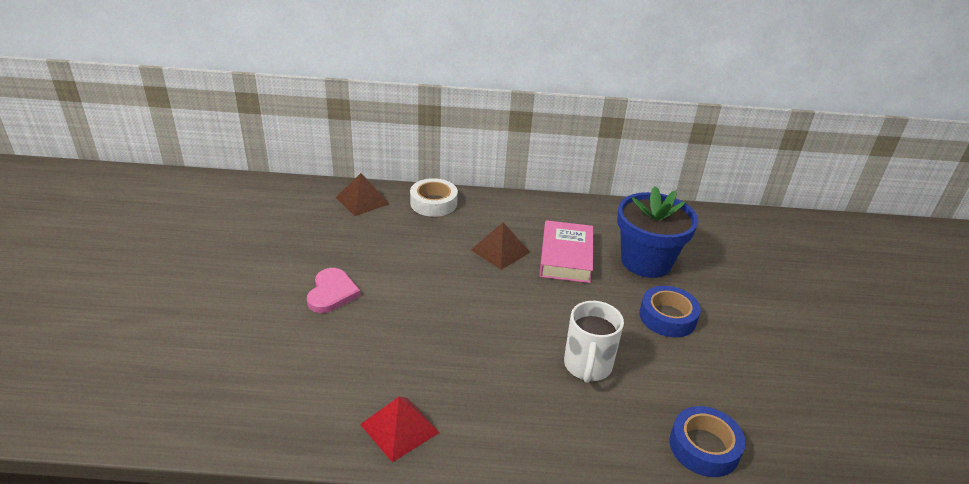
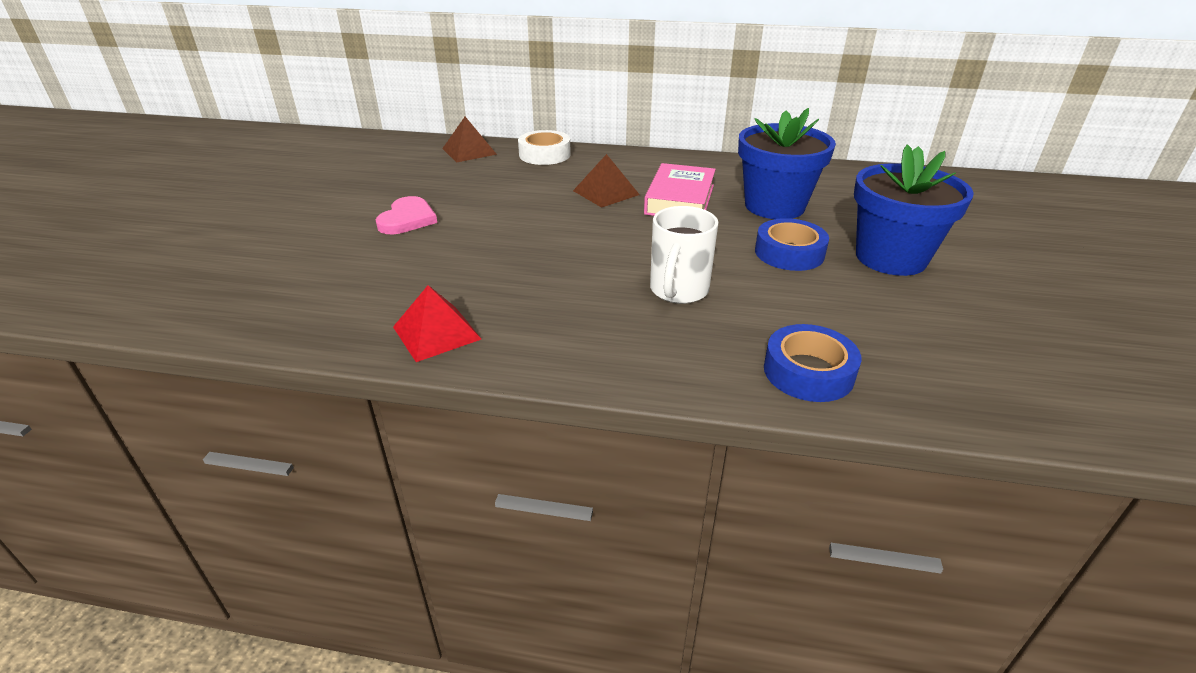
camera: 10 degrees right, 0 degrees up
(747, 318) = (890, 258): none -> blue flower pot

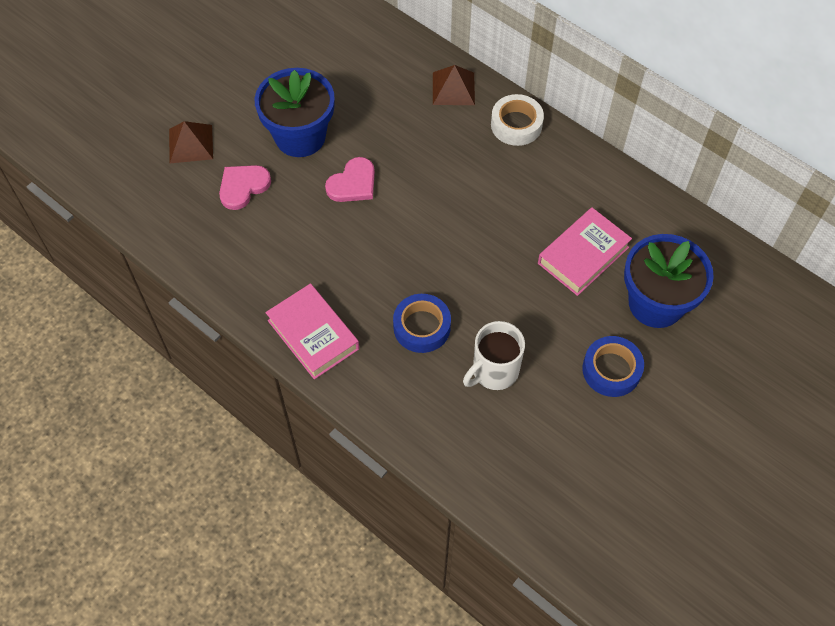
camera: 30 degrees right, 25 degrees up
(271, 253) = (243, 187): none -> pink heart
(436, 333) = (313, 335): red pyramid -> pink book
(606, 192) = (528, 215): brown pyramid -> brown pyramid (190, 143)
(808, 372) = (515, 490): blue tape -> blue tape (422, 327)
(890, 258) = (686, 416): blue flower pot -> blue flower pot (300, 136)

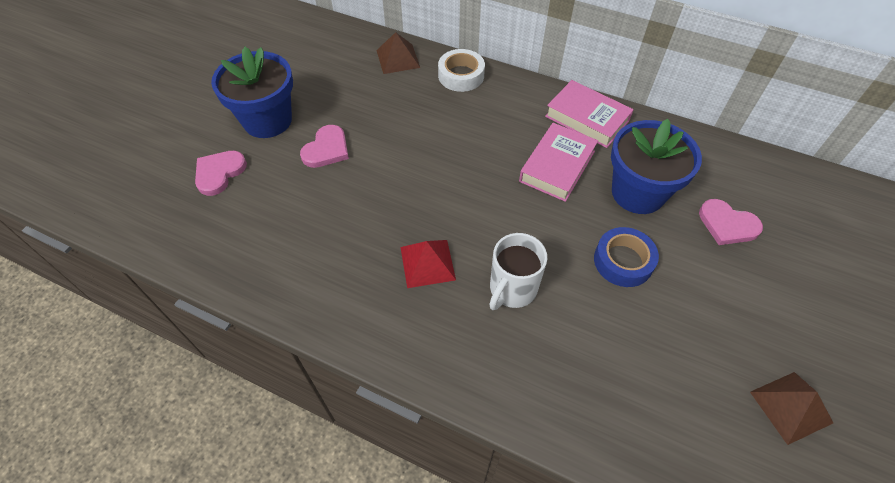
camera: 15 degrees left, 5 degrees down
(190, 143) = (161, 146): brown pyramid -> brown pyramid (790, 407)
(313, 335) = (318, 296): pink book -> pink book (587, 118)
(422, 327) = (427, 263): blue tape -> red pyramid
(733, 358) = (727, 224): none -> pink heart

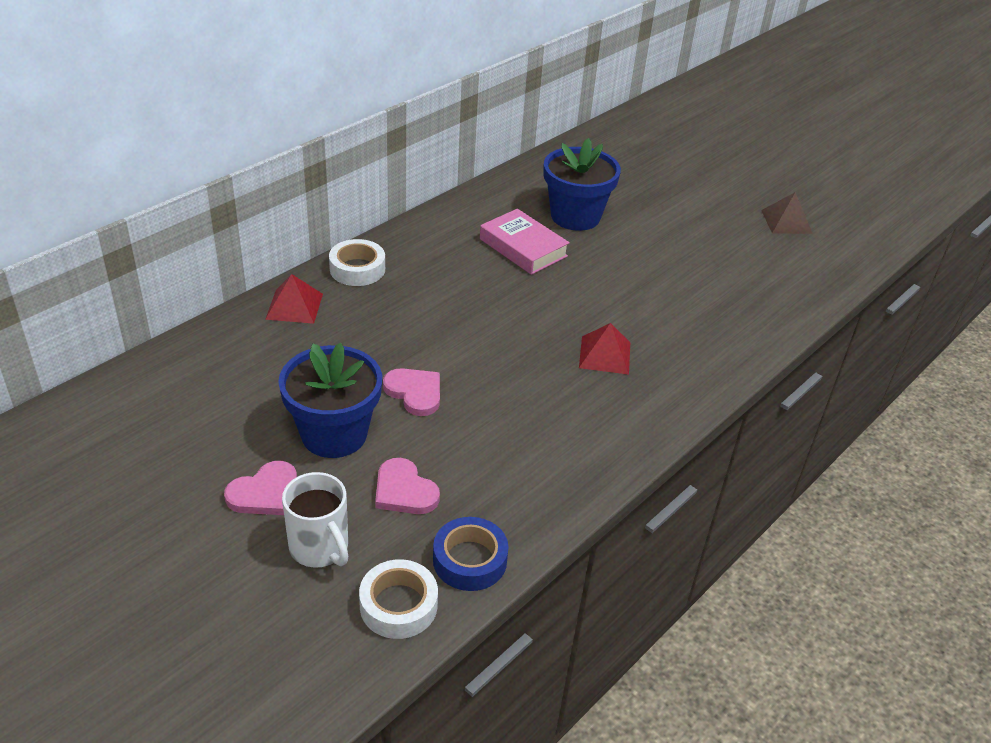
camera: 75 degrees left, 15 degrees down
(111, 200) = (398, 605): none -> white tape
(398, 58) = (294, 306): brown pyramid -> red pyramid
(512, 289) = (651, 313): white mug -> white mug (320, 548)
(587, 118) = (472, 213): pink book -> none
(623, 261) = (643, 247): blue tape -> blue tape (470, 560)
(727, 224) = (627, 188): pink heart -> pink heart (264, 492)

